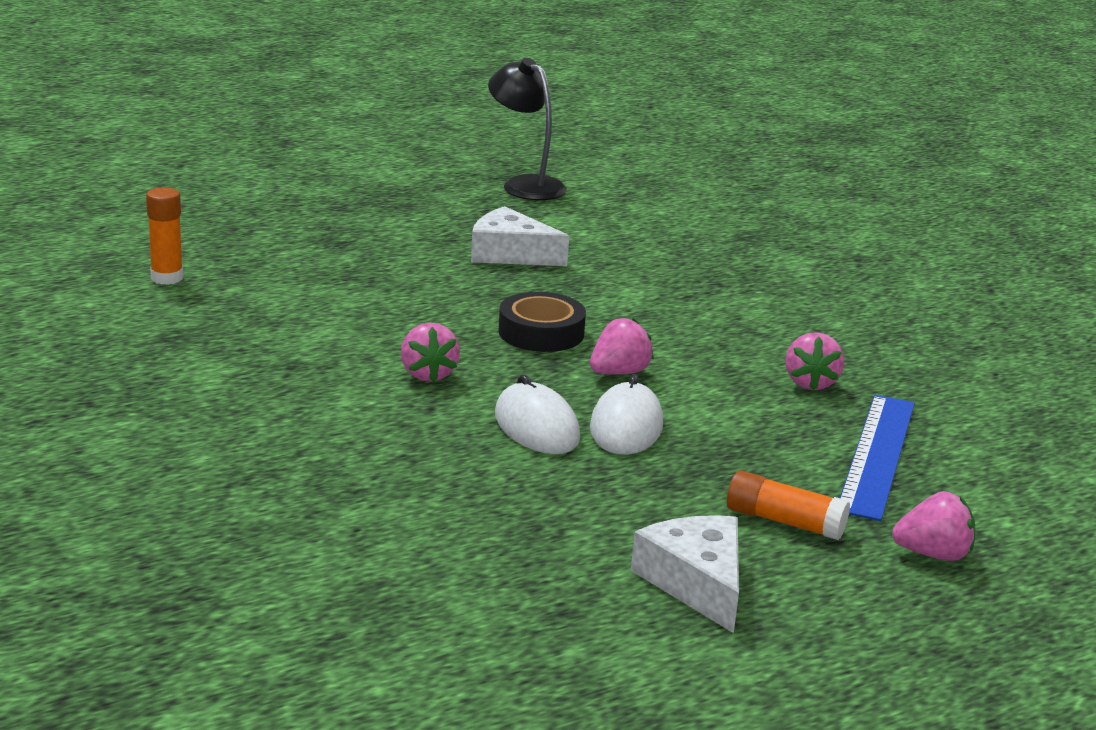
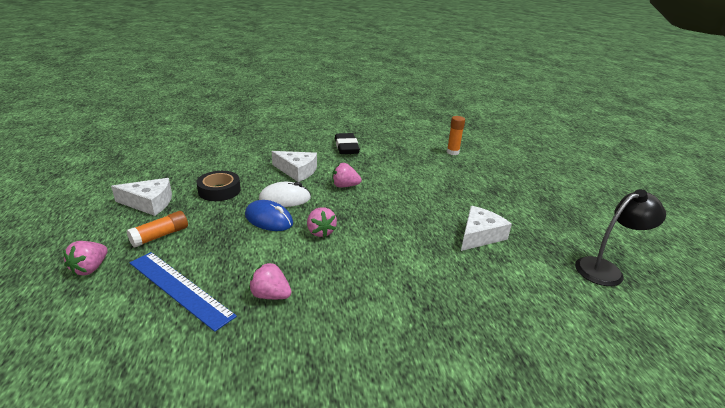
camera: 110 degrees right, 5 degrees up
(208, 399) = (346, 147): none -> black eraser
(397, 438) = (297, 171): none -> white cheese
(541, 332) = (374, 221): black tape -> black tape (219, 190)
(626, 427) = (269, 219): white mouse -> blue mouse

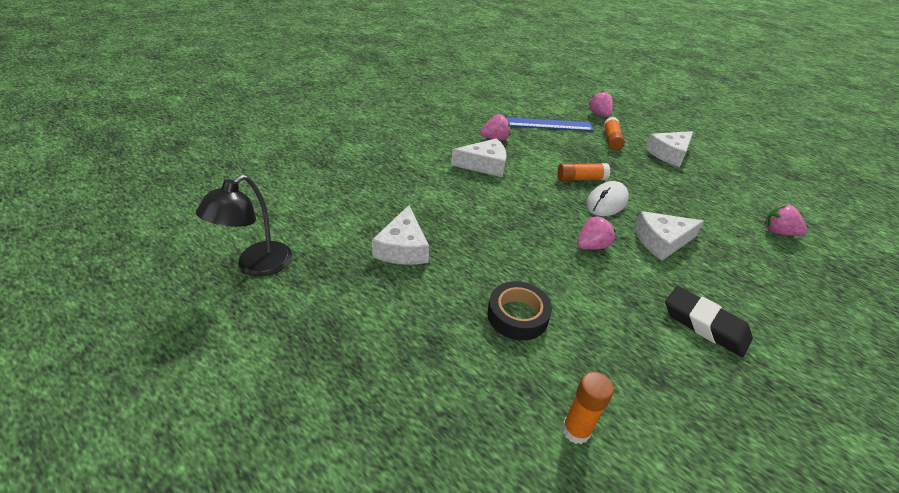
camera: 140 degrees right, 10 degrees up
(219, 190) = (661, 185): black tape -> black tape (517, 316)
(269, 219) = (581, 179): blue mouse -> orange glue stick
(320, 232) = (531, 186): pink strawberry -> pink strawberry (778, 232)
(331, 269) = (484, 165): none -> white cheese

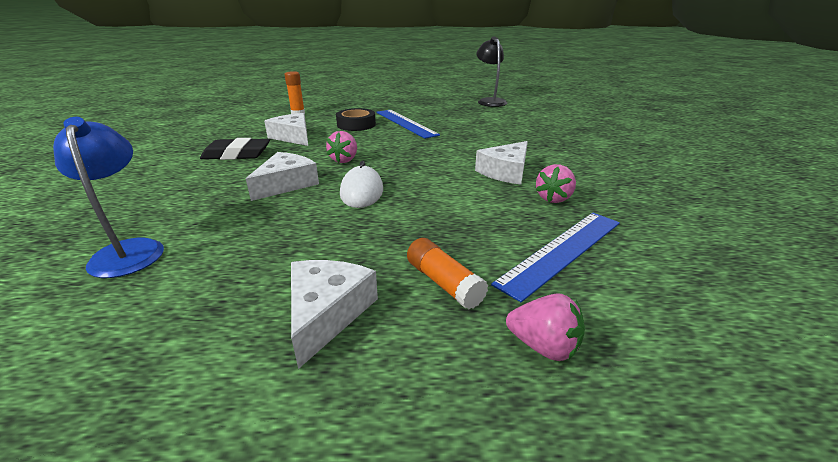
camera: 140 degrees right, 10 degrees down
(403, 248) = (451, 122): white cheese -> white cheese (293, 137)
(455, 279) = (405, 123): none -> blue ruler
(581, 179) = (410, 201): orange glue stick -> none
(778, 232) = (129, 250): pink strawberry -> blue lamp

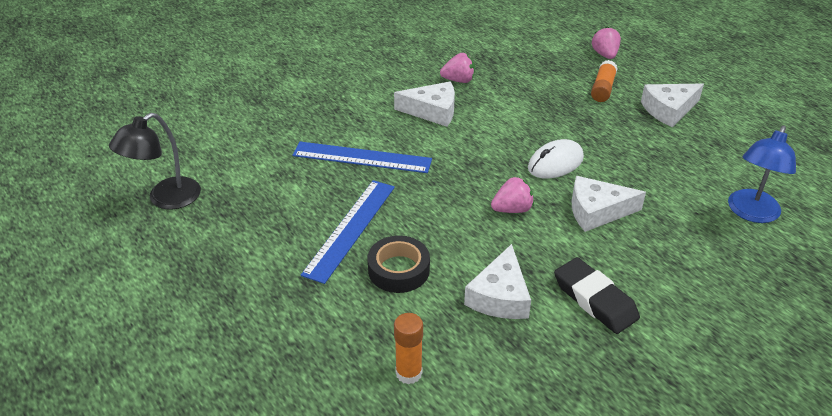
camera: 125 degrees left, 10 degrees up
(562, 251) = (526, 64): blue ruler -> blue ruler (362, 157)

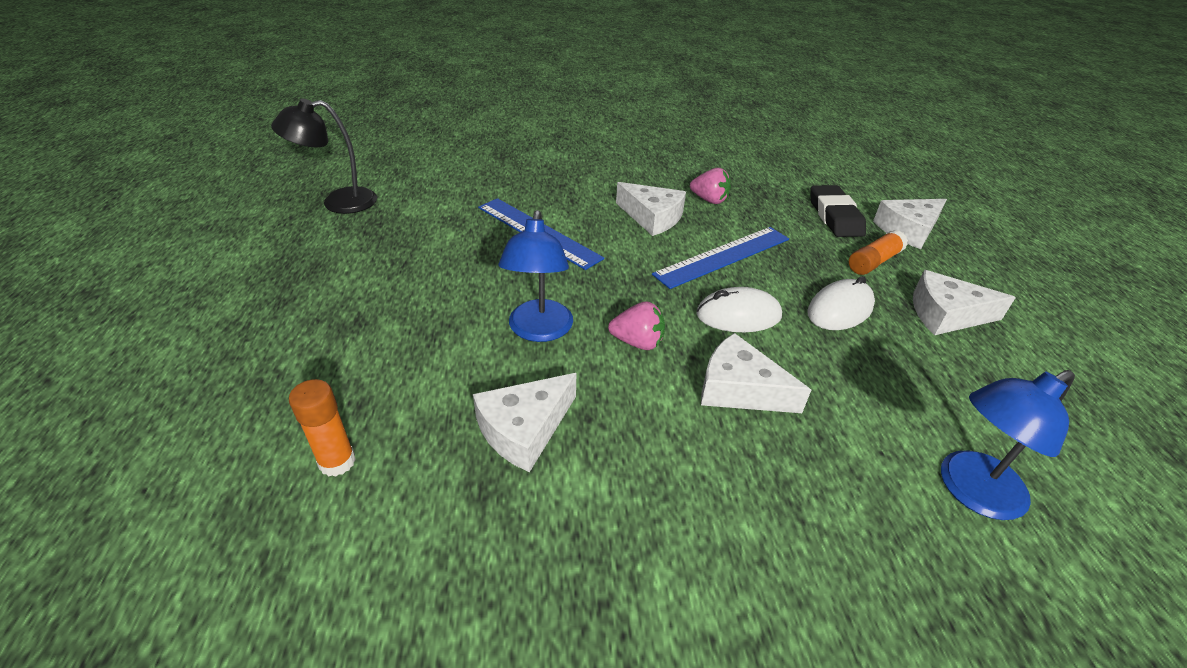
camera: 30 degrees right, 0 degrees up
(350, 229) = (453, 290): blue ruler -> blue ruler (723, 256)
(398, 270) = (452, 349): black tape -> none
(442, 231) = (539, 331): none -> blue lamp
(595, 300) = (632, 494): black eraser -> black eraser (834, 216)
(605, 55) = (908, 230): pink strawberry -> white cheese
(609, 132) = (840, 309): none -> white mouse

